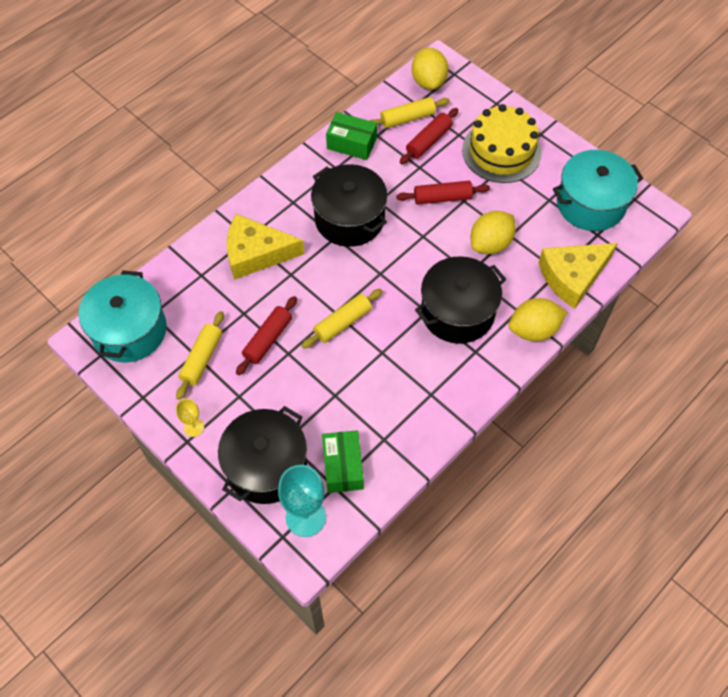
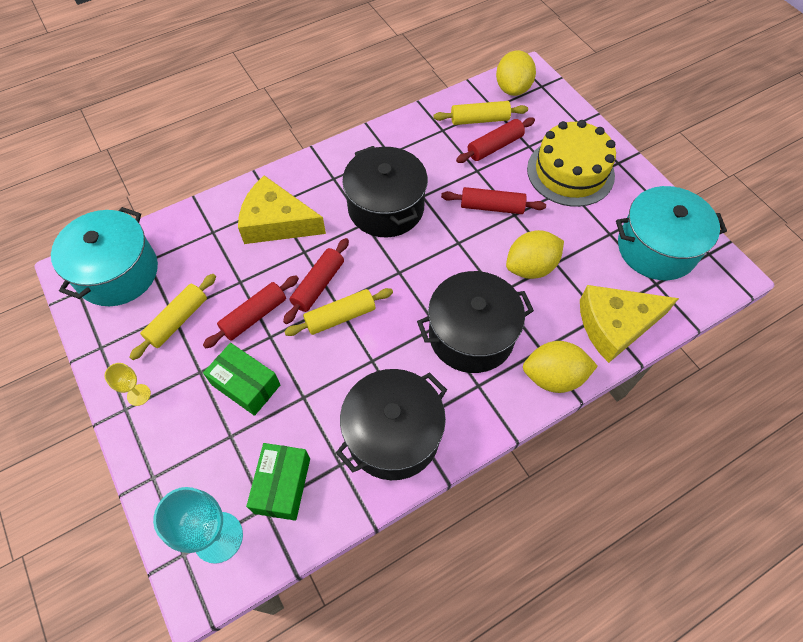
camera: 15 degrees right, 0 degrees up
(266, 466) = (198, 461): black pot -> black pot (393, 434)
(314, 300) = (318, 285): none -> red rolling pin
(351, 143) = (413, 133): green box -> green box (246, 385)

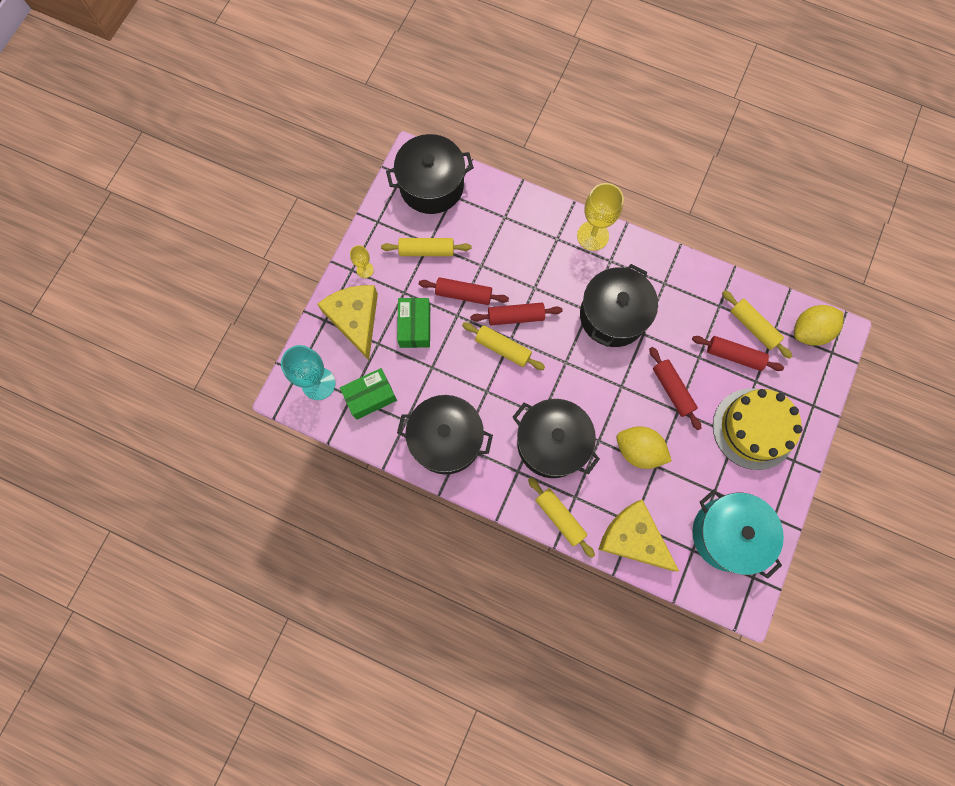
camera: 55 degrees right, 15 degrees up
(117, 272) = (431, 185): turquoise pot -> black pot
(276, 222) = (543, 251): yellow cheese -> yellow cheese (355, 319)
(298, 176) = (592, 236): none -> yellow goblet
(553, 377) = (560, 517): yellow lemon -> yellow rolling pin

